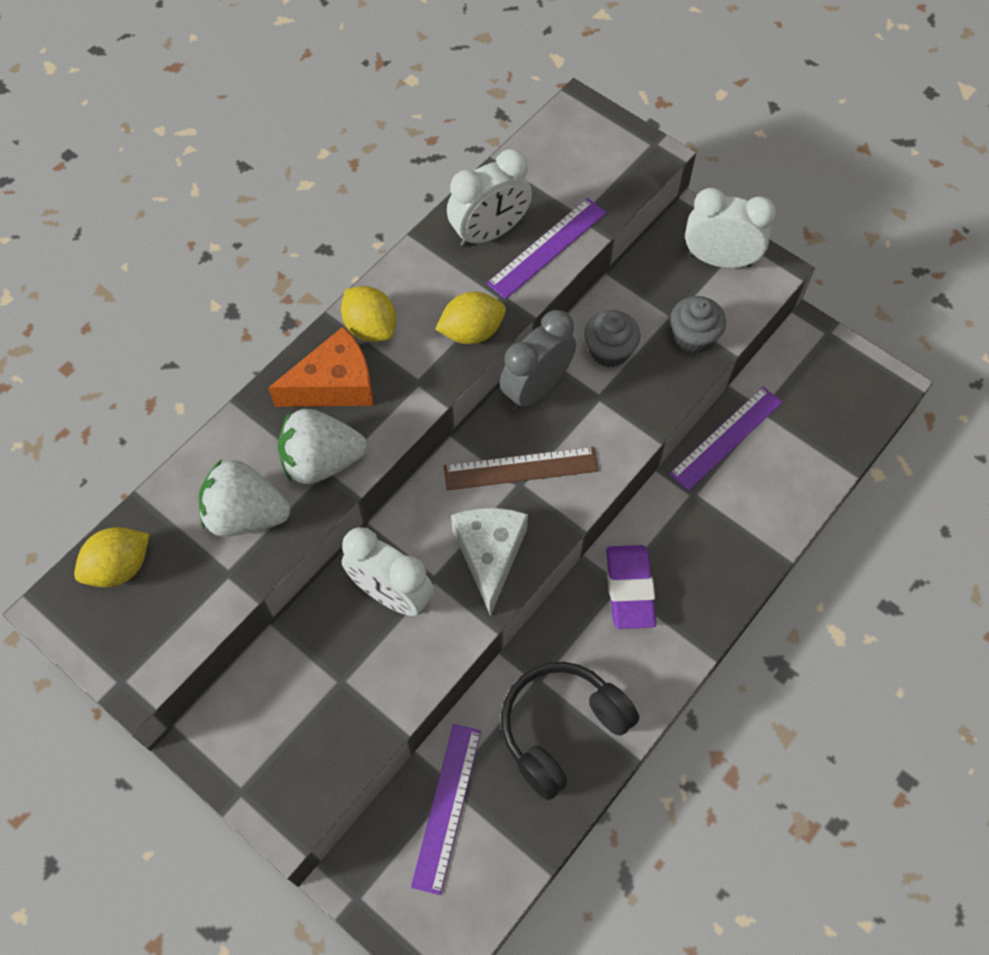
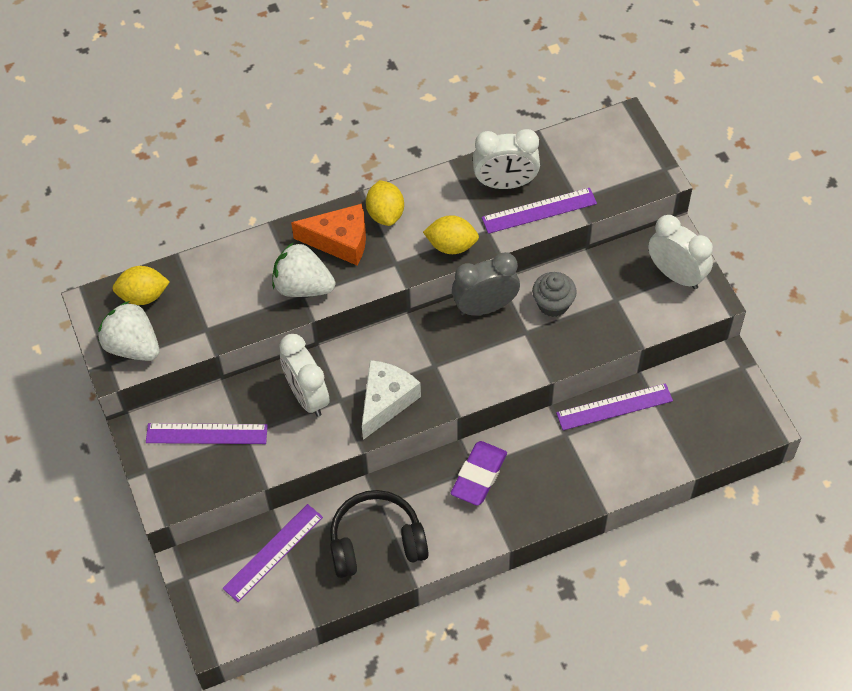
camera: 30 degrees right, 5 degrees down
(246, 515) = (237, 299): white strawberry -> white strawberry (133, 346)
(292, 704) = (206, 434): none -> purple ruler
(520, 469) = (441, 355): brown ruler -> none
(693, 337) = (620, 320): grey cupcake -> none

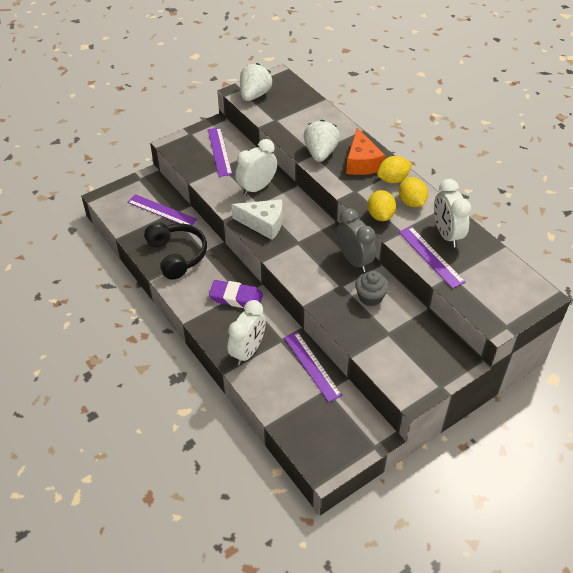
camera: 75 degrees right, 10 degrees down
(143, 296) = (290, 92): yellow lemon -> yellow lemon (411, 202)
(676, 275) = (426, 369): white clock -> white clock (248, 351)

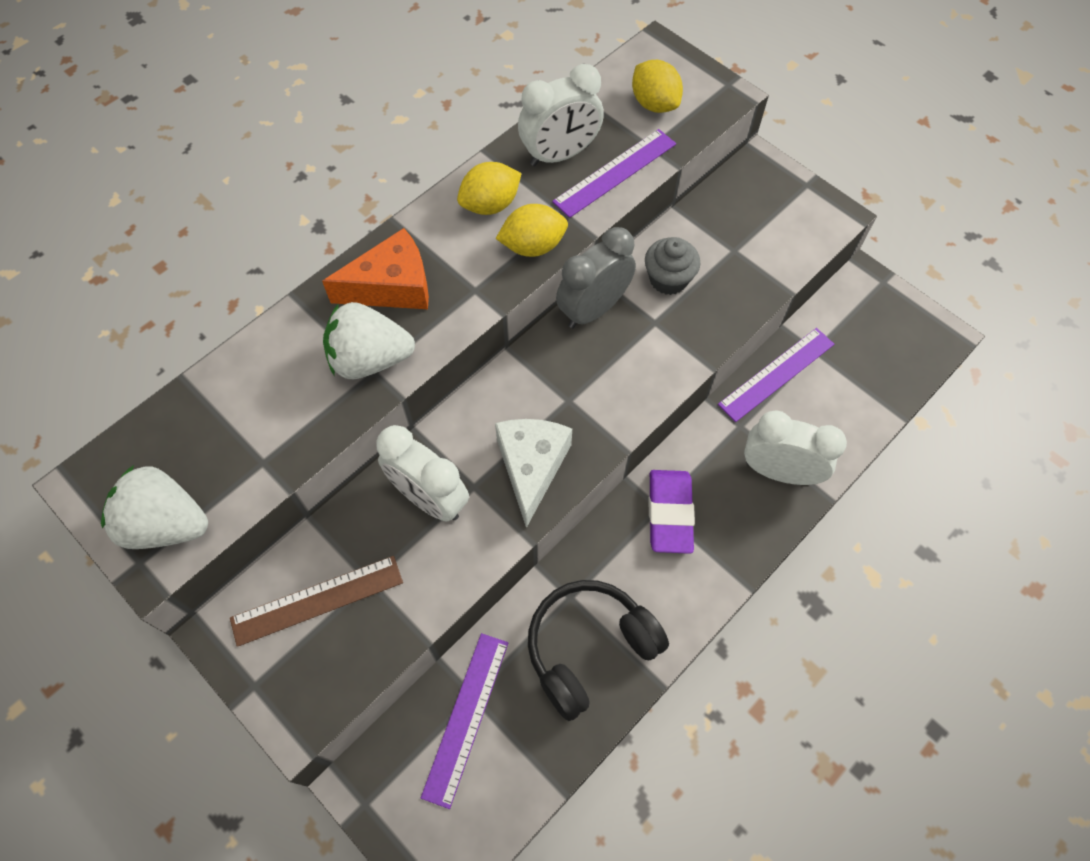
camera: 100 degrees left, 15 degrees up
(219, 151) = (317, 600): purple ruler -> brown ruler
(393, 179) = (434, 235): yellow lemon -> yellow lemon (654, 104)

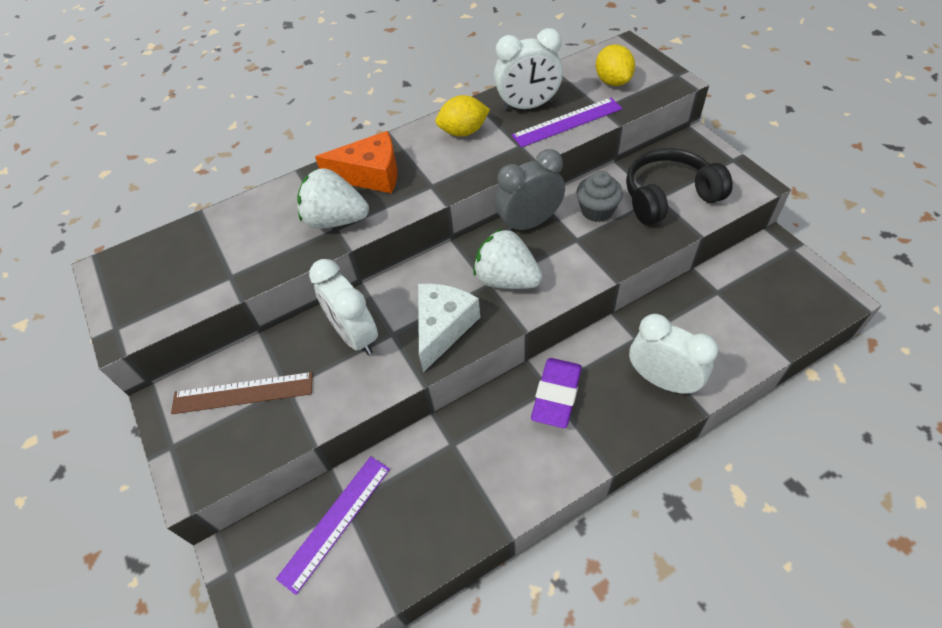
camera: 20 degrees right, 10 degrees down
(166, 524) = (146, 305): white strawberry -> white strawberry (506, 279)
(533, 246) = (486, 162): yellow lemon -> none
(589, 648) = (455, 489): black headphones -> black headphones (668, 196)
(777, 374) = (679, 304): purple ruler -> none

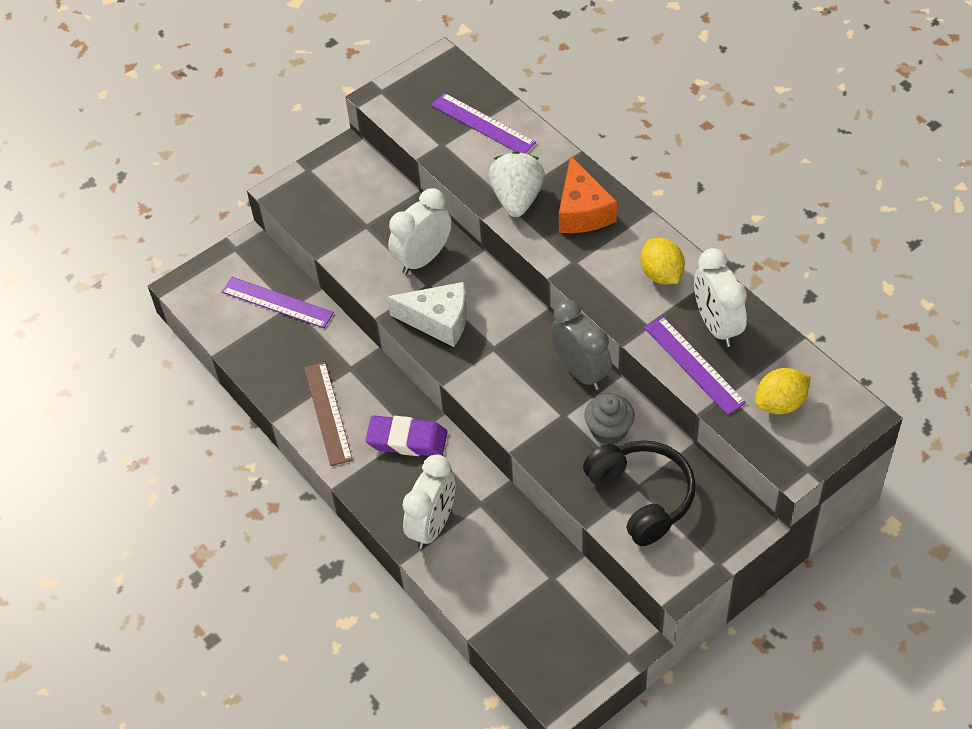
camera: 80 degrees right, 0 degrees up
(220, 239) = (483, 124): none -> purple ruler
(243, 393) = (358, 198): brown ruler -> brown ruler (327, 413)
(506, 279) = (501, 361): white strawberry -> none

